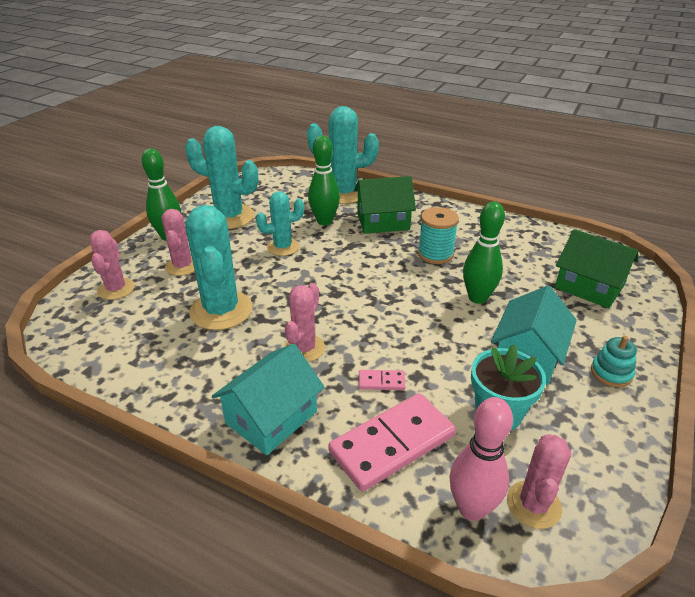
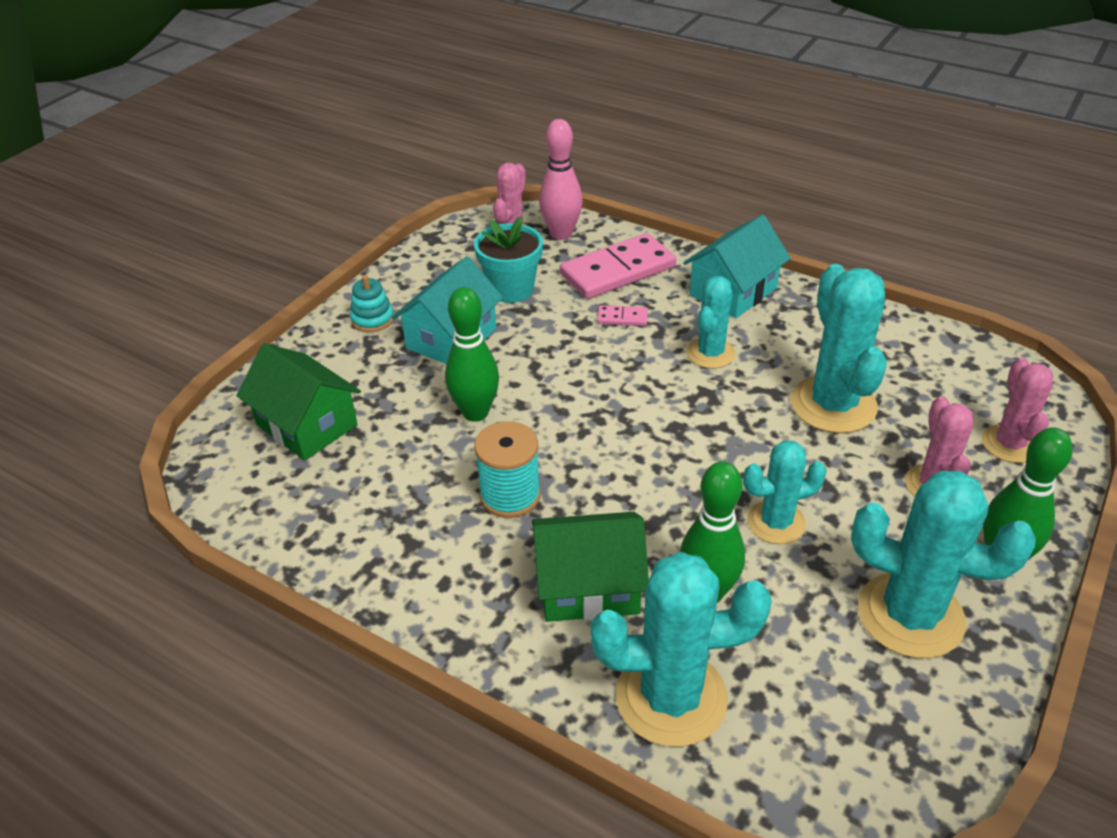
camera: 175 degrees left, 5 degrees up
(304, 348) = (710, 353): pink cactus -> turquoise cactus

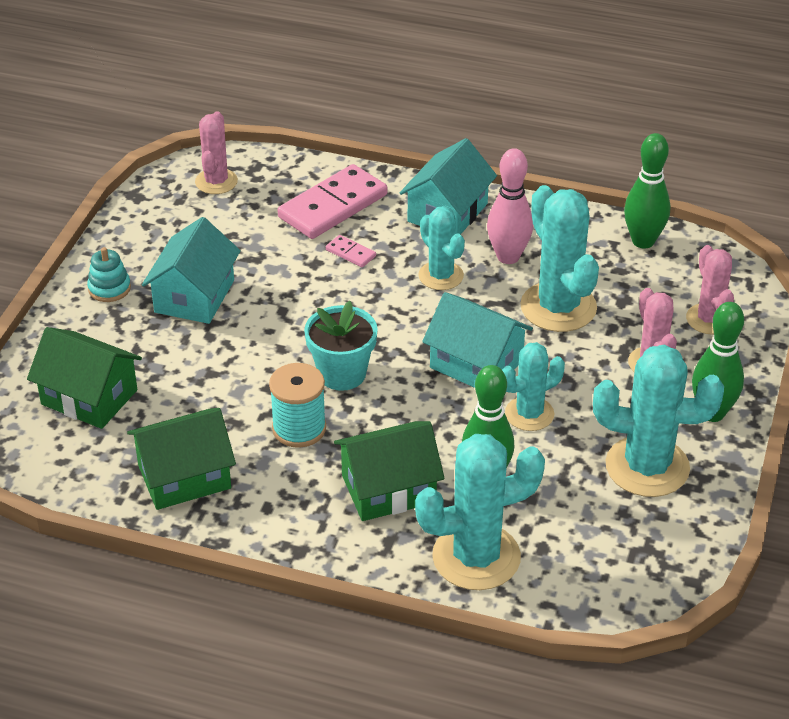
camera: 15 degrees left, 0 degrees up
(367, 530) = (184, 477): none -> green house
(475, 412) = (243, 362): green bowling pin -> green bowling pin (643, 241)
(511, 289) = (235, 239): turquoise flower pot -> turquoise flower pot (342, 374)
(561, 234) = (265, 174): pink bowling pin -> pink bowling pin (508, 257)
(622, 318) = (350, 253): pink domino -> pink domino turned 45 degrees clockwise
(710, 353) = (441, 276): turquoise cactus -> turquoise cactus turned 45 degrees counterclockwise
(727, 454) = (476, 364): none -> turquoise house

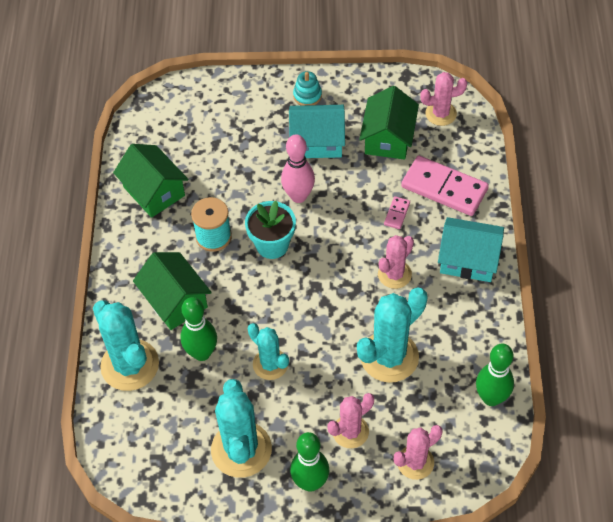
camera: 75 degrees right, 15 degrees up
(89, 397) = (206, 121): green house -> green house (388, 138)
(441, 276) = (394, 274): turquoise cactus -> pink cactus
(476, 364) = (309, 320): turquoise house -> none
(508, 257) = (433, 311): pink bowling pin -> pink bowling pin (298, 196)

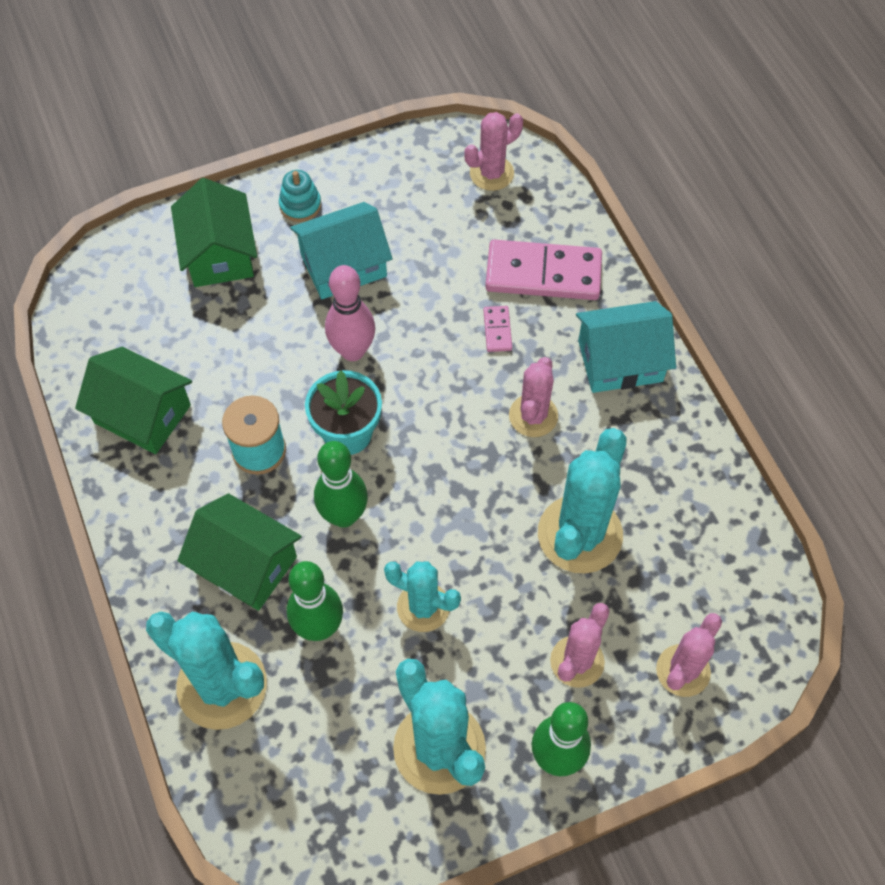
camera: 25 degrees left, 5 degrees up
(388, 138) = (437, 229): green house -> green house (219, 254)
(491, 398) = (738, 541): green bowling pin -> green bowling pin (344, 515)

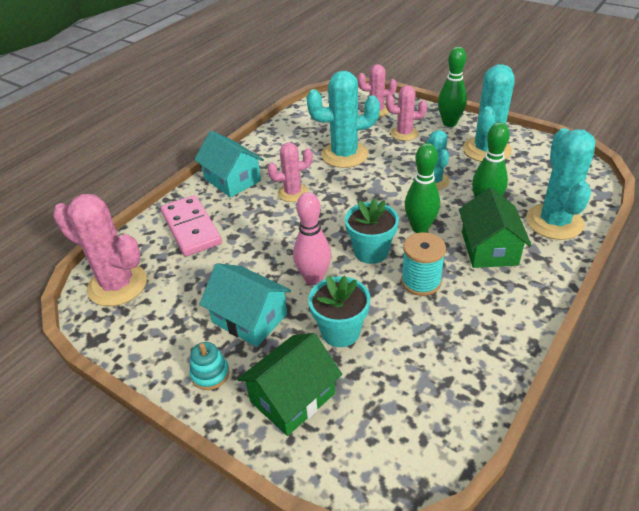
camera: 120 degrees left, 20 degrees down
(142, 414) = (459, 355): green house -> none
(259, 332) = (340, 331): none -> turquoise flower pot
(491, 173) = (117, 285): pink cactus -> pink cactus, size x1.65
(497, 330) = (247, 228): pink domino -> none

